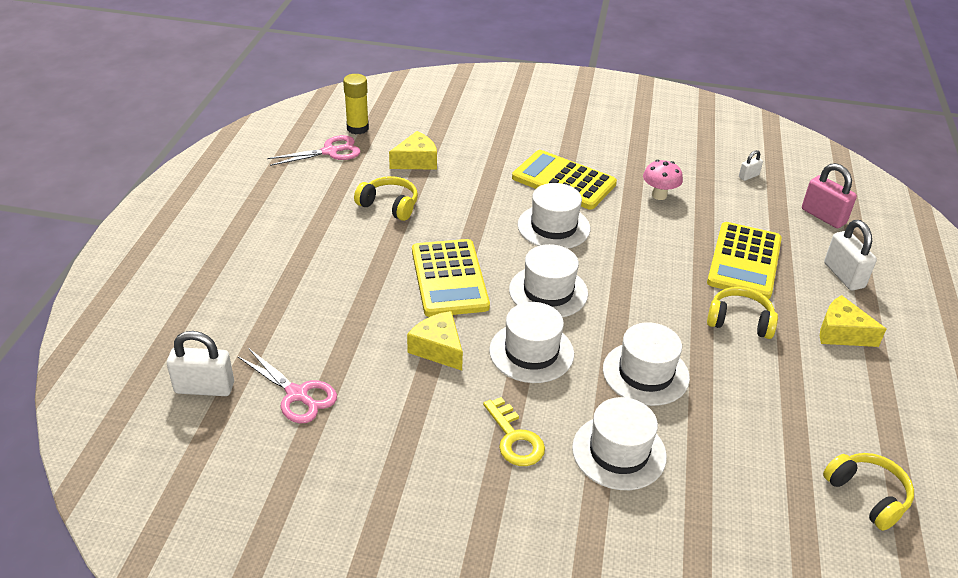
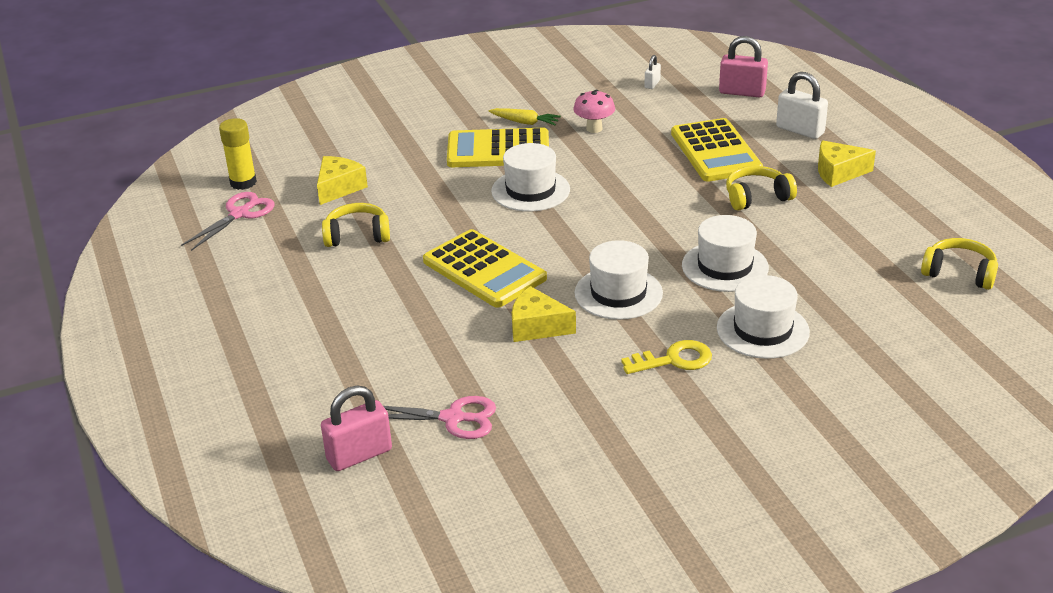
camera: 30 degrees left, 5 degrees down
(204, 388) = (359, 455): white padlock -> pink padlock
(515, 438) = (674, 360): yellow key -> yellow key turned 45 degrees counterclockwise
(548, 291) = (582, 242): white hat -> none
(608, 166) = (525, 122): none -> yellow carrot

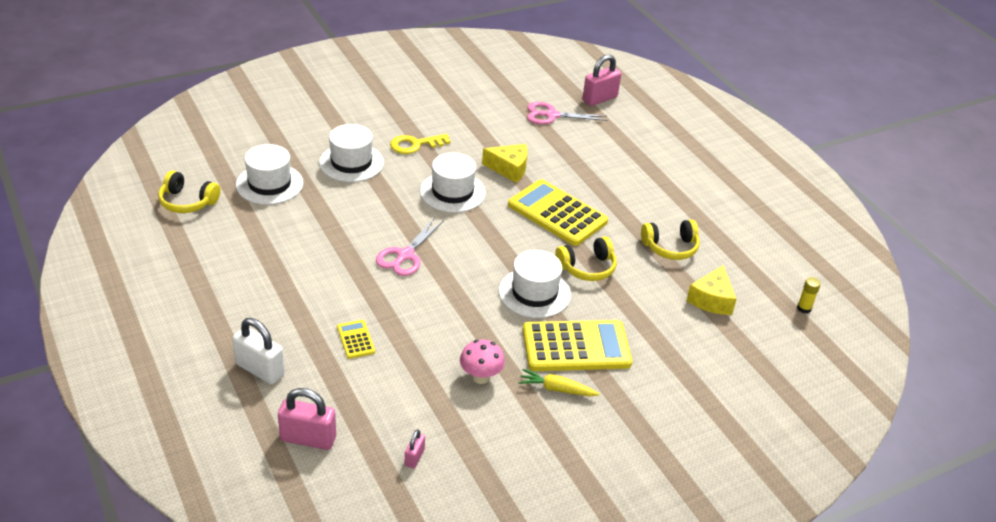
camera: 170 degrees right, 5 degrees up
(240, 214) = (782, 272): pink scissors -> pink scissors (405, 255)
(243, 182) = (804, 308): yellow glue stick -> yellow glue stick, size x0.58
(652, 84) = (414, 457): white padlock -> pink padlock
(716, 151) = (355, 340): yellow calculator -> yellow calculator, size x0.45
(725, 266) = (369, 212): white hat -> white hat (269, 184)
(757, 197) = (327, 280): yellow headphones -> yellow headphones (587, 268)
(838, 173) = (242, 308): yellow cheese -> none

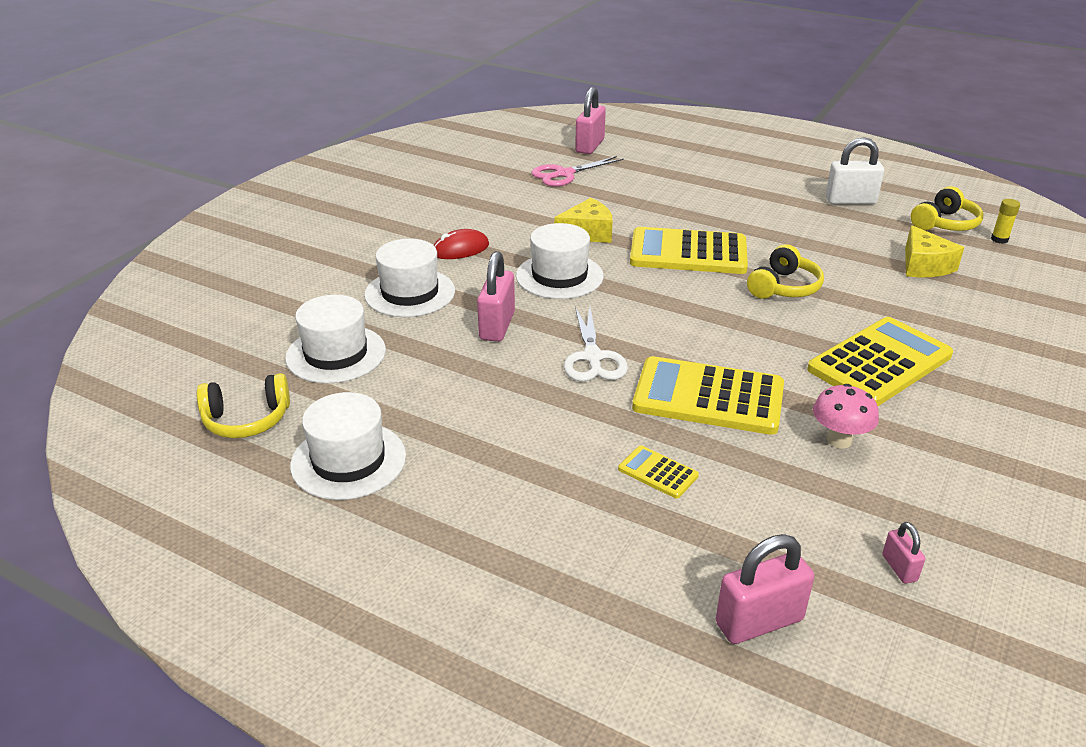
camera: 30 degrees left, 5 degrees down
(260, 369) = (591, 571): white padlock -> white padlock (850, 201)
(375, 208) = (497, 326): none -> pink padlock
(405, 255) = (593, 357): pink scissors -> white scissors
(415, 145) = (460, 249): yellow key -> red mouse
(440, 313) = (708, 397): none -> yellow calculator
(534, 293) = (770, 332): white hat -> white hat (348, 460)
(557, 389) = (922, 412): yellow carrot -> none
(670, 247) = (827, 238): yellow headphones -> yellow headphones (945, 224)

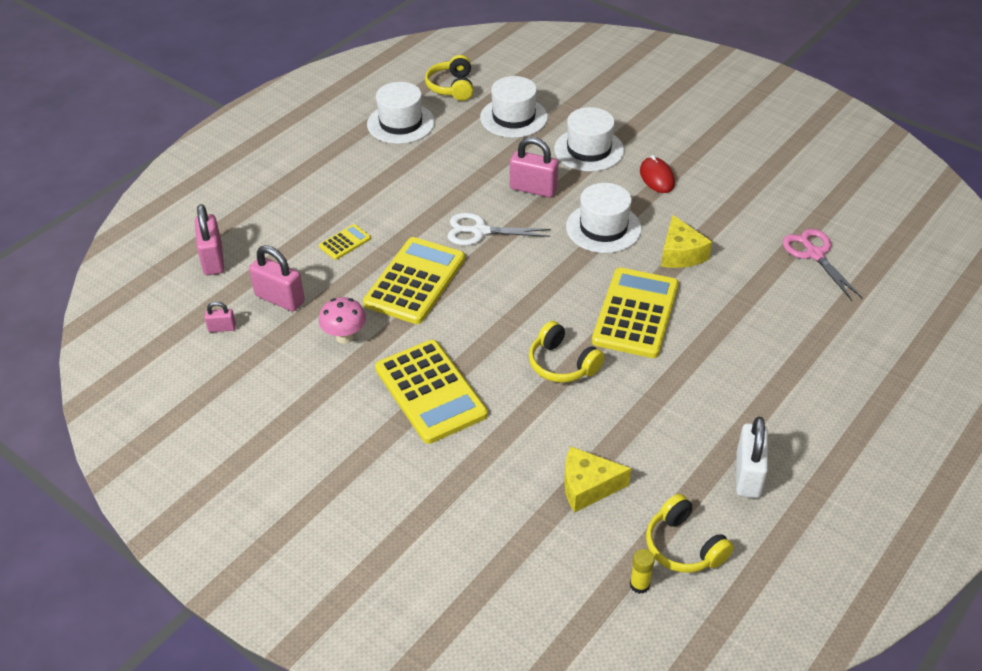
camera: 100 degrees right, 10 degrees up
(590, 146) = (893, 282): pink padlock -> pink padlock (280, 299)

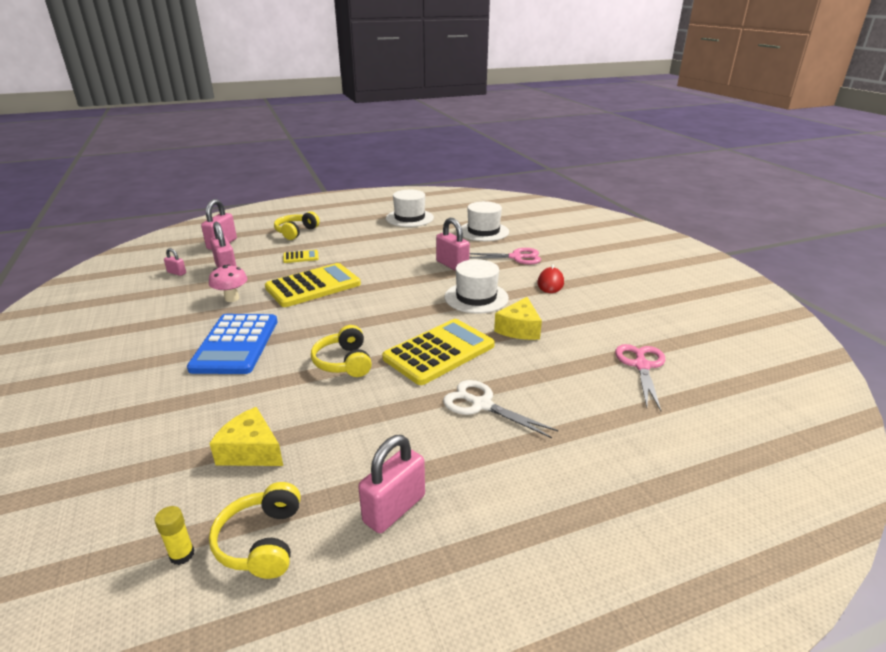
camera: 30 degrees right, 15 degrees down
(430, 391) = (236, 344): yellow calculator -> blue calculator
(452, 87) = (462, 211): yellow headphones -> yellow headphones (296, 232)
(480, 231) = (388, 275): white scissors -> white scissors (481, 405)
(589, 150) = (516, 257): white hat -> pink scissors
(748, 475) = (394, 508): white padlock -> pink padlock

